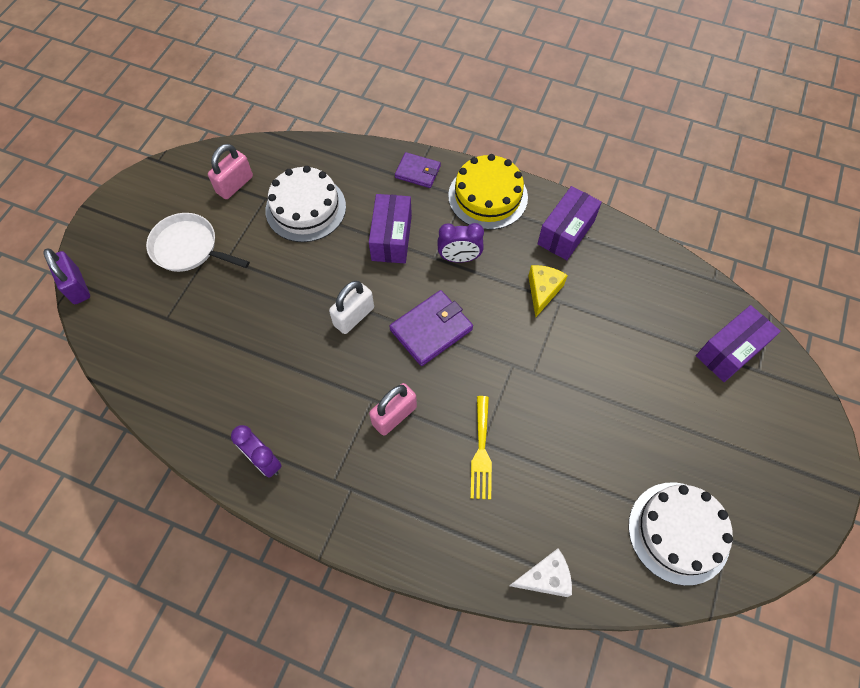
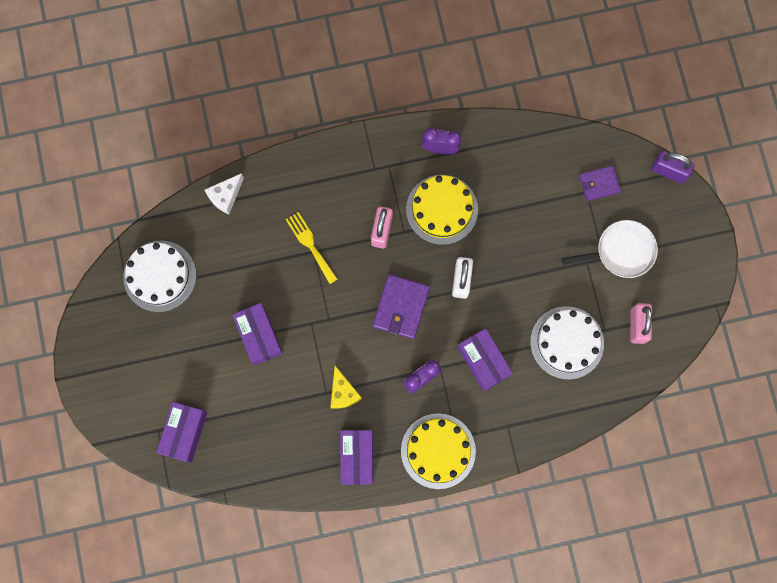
camera: 145 degrees right, 15 degrees up
(316, 395) = (442, 209): none -> yellow cake
(417, 172) = (508, 436): purple wallet -> purple wallet (599, 183)
(597, 393) = (259, 336): none -> purple box

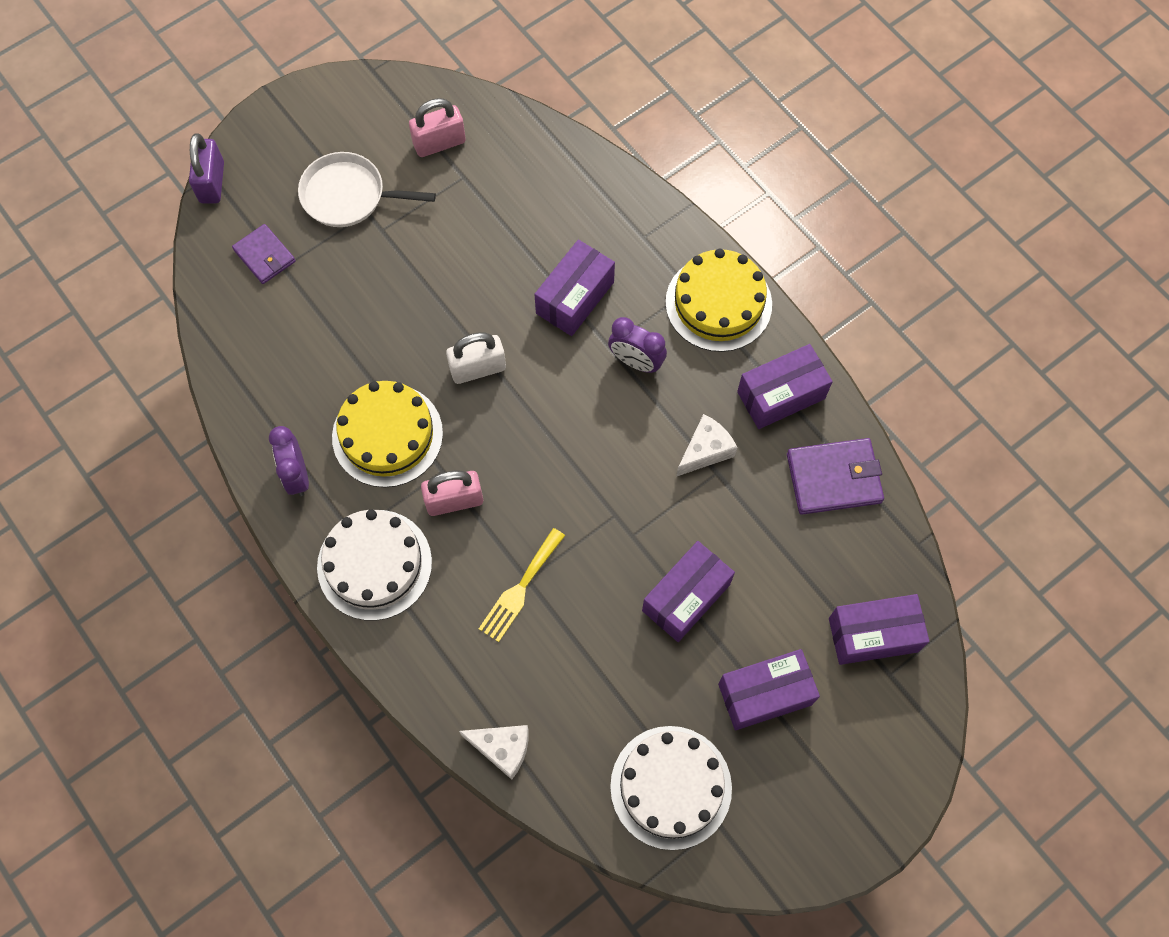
camera: 115 degrees left, 10 degrees down
(182, 353) = (765, 694): none -> purple box
(343, 392) = (705, 450): yellow cheese -> white cheese
(401, 307) = (552, 428): purple wallet -> purple wallet (833, 478)
(567, 342) = (501, 212): white cake -> white cake (374, 564)
(622, 251) = (348, 195): white pan -> white pan turned 45 degrees counterclockwise

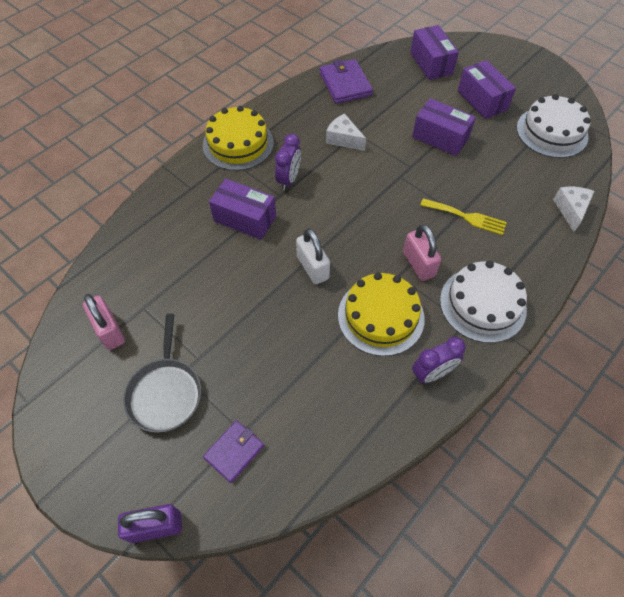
camera: 100 degrees left, 10 degrees down
(348, 195) = (165, 393): white pan -> grey pan
(781, 395) = (297, 110): purple box -> none

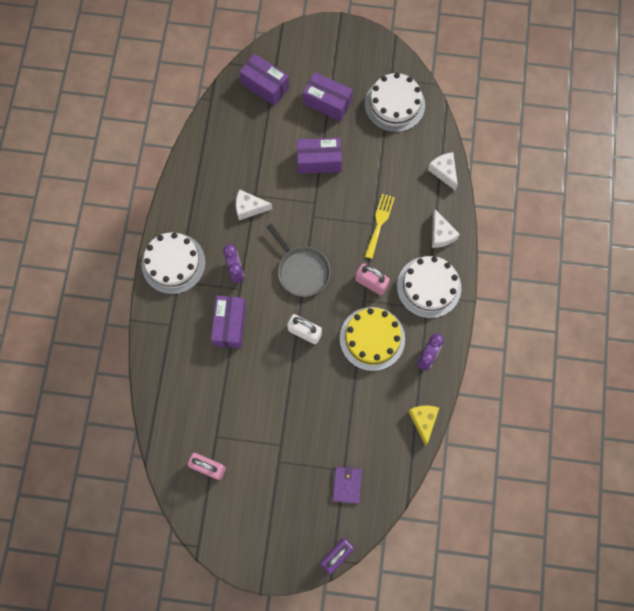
camera: 35 degrees left, 15 degrees up
(165, 393) = (278, 480): grey pan -> grey pan (302, 271)
(238, 144) = (173, 263): yellow cake -> white cake
(245, 219) = (230, 325): purple box -> purple box turned 75 degrees counterclockwise
(345, 84) = (212, 151): purple wallet -> none
(378, 441) = (423, 421): none -> yellow cheese
(466, 217) = (379, 223): yellow fork -> yellow fork turned 60 degrees counterclockwise
(530, 263) = (441, 234): none -> white cheese

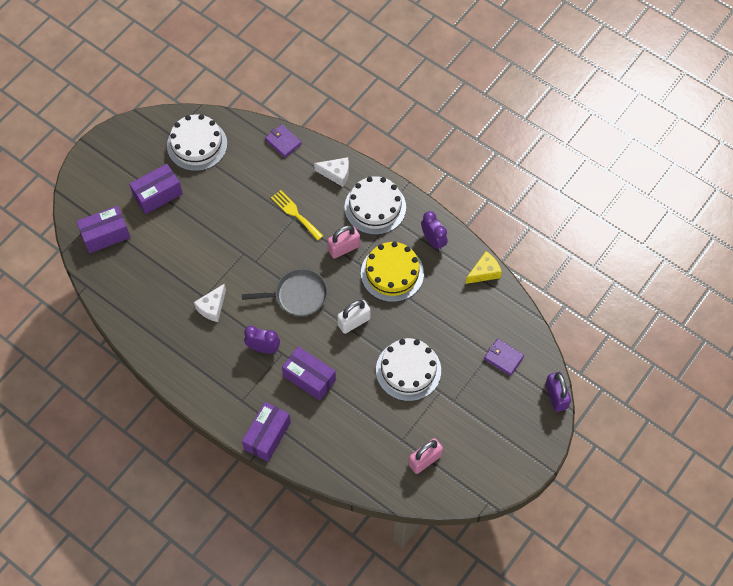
camera: 60 degrees left, 10 degrees down
(173, 263) = (222, 396): white cake -> white cake (408, 370)
(319, 161) = (207, 230): purple box -> purple box (267, 436)
(423, 421) = (484, 272): yellow cheese -> yellow cheese turned 120 degrees clockwise
(444, 172) = (283, 142): white cheese -> purple wallet

